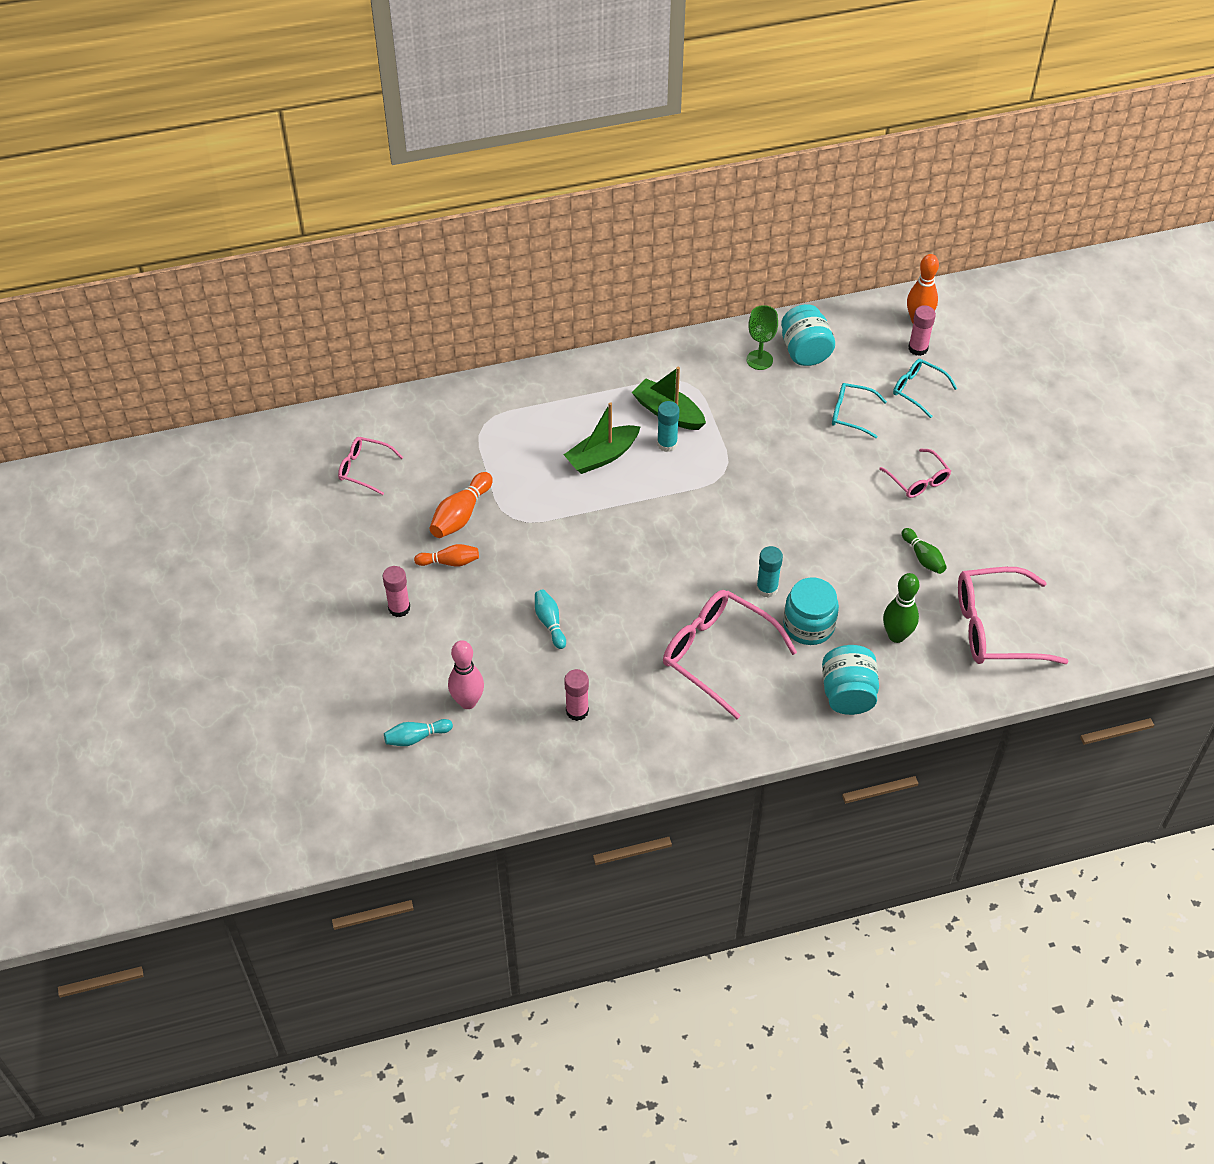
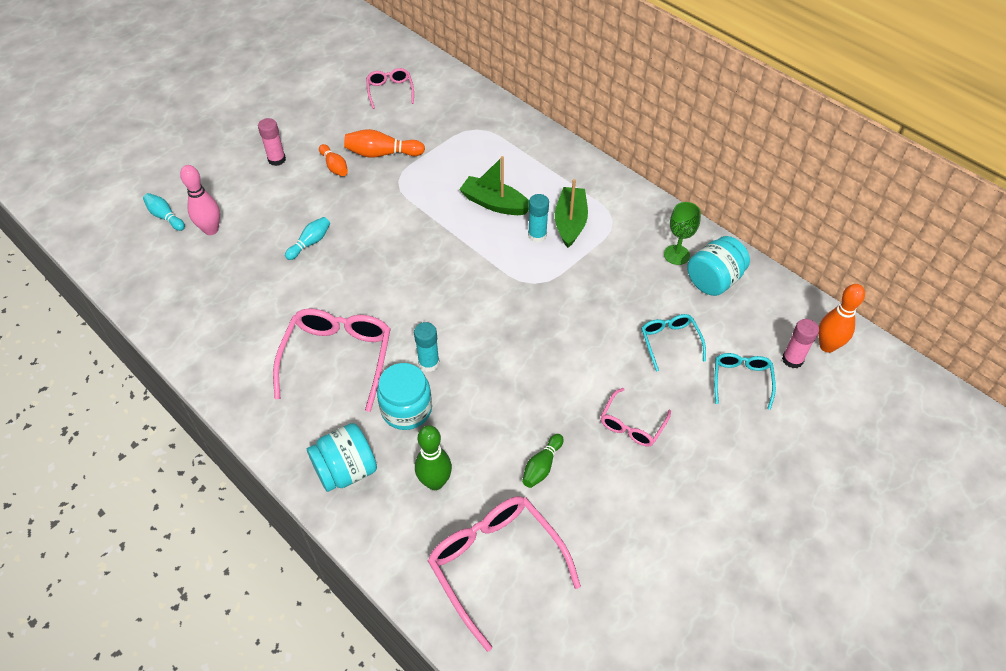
camera: 60 degrees right, 0 degrees up
(577, 711) = (233, 294): pink glue stick -> none

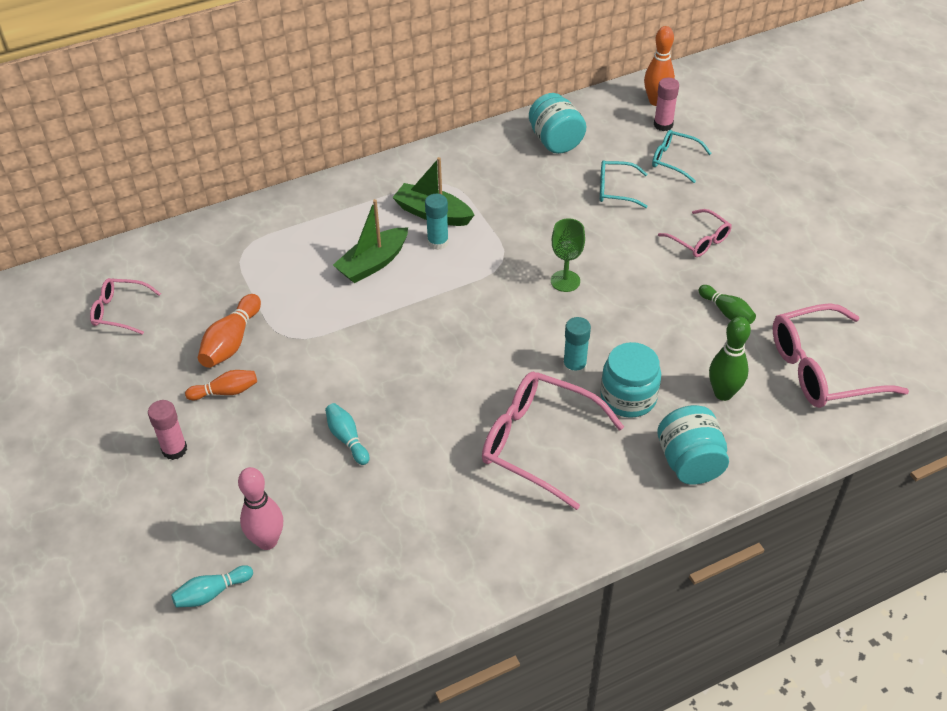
camera: 70 degrees left, 5 degrees down
(676, 255) = (513, 154): green goblet -> green goblet (565, 281)

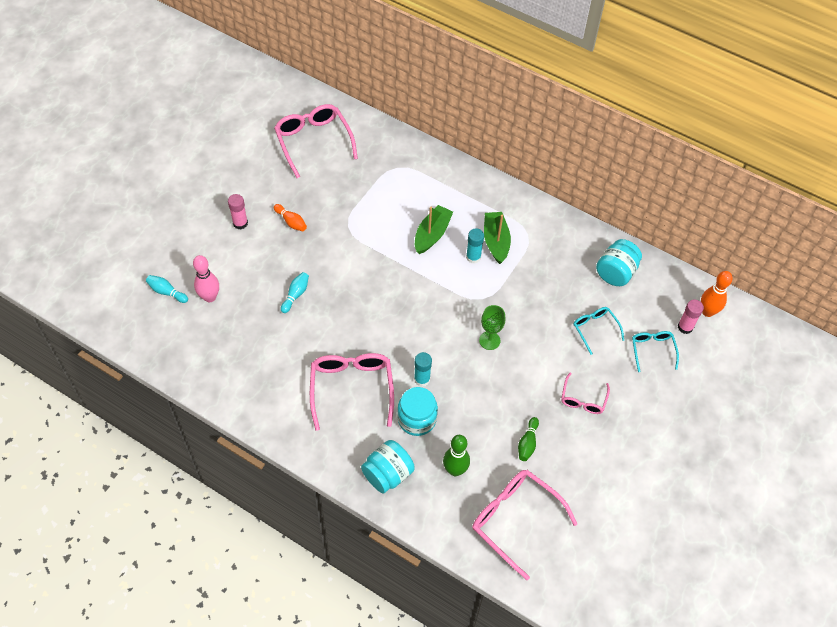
camera: 55 degrees right, 10 degrees up
(120, 311) = (313, 141): pink glasses -> pink glasses, size x1.82
(231, 342) = (326, 203): orange bowling pin -> none
(373, 263) = (432, 234): green boat -> green boat turned 105 degrees clockwise

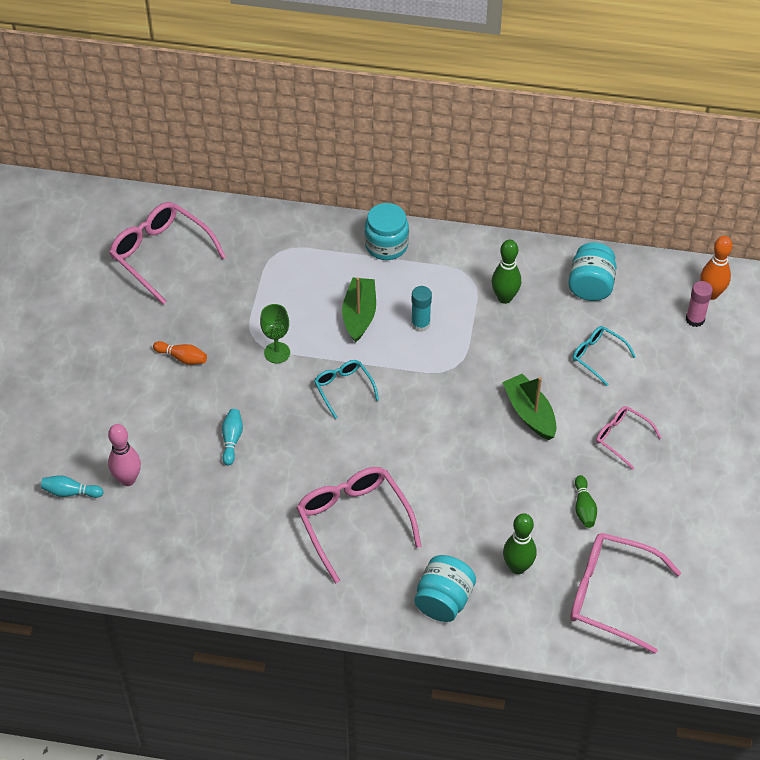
camera: 20 degrees left, 5 degrees down
(240, 223) = (120, 380): pink glue stick -> none
(417, 419) = (446, 528): turquoise jar -> turquoise jar (386, 245)
(422, 379) = (430, 481): turquoise glue stick -> none
(489, 340) = (485, 411): green goblet -> green goblet (277, 353)
(496, 241) = (438, 297): green boat -> green boat (530, 413)
(545, 259) = (504, 298): none -> green bowling pin
(583, 399) = (622, 438): pink glasses -> pink glasses turned 135 degrees clockwise
(652, 350) = (671, 357): turquoise glasses -> turquoise glasses (343, 388)

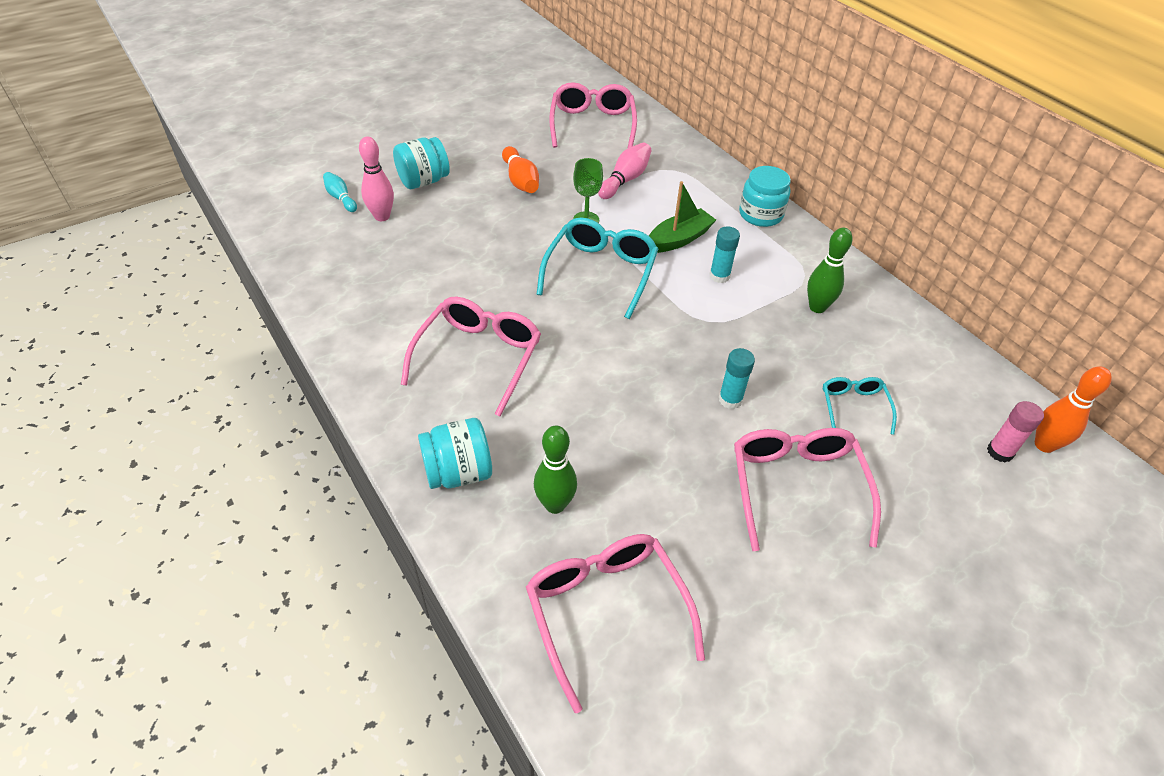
camera: 45 degrees right, 5 degrees down
(182, 358) = (520, 180): orange bowling pin -> orange bowling pin, size x1.51
(232, 440) = (478, 244): turquoise bowling pin -> none
(257, 291) = (625, 180): none -> pink bowling pin
(343, 388) = (601, 272): turquoise glasses -> turquoise glasses, size x1.82
(530, 413) = (730, 399): green boat -> turquoise glue stick
(584, 507) = (682, 512): green bowling pin -> none
(590, 286) = (913, 353): turquoise jar -> turquoise jar (423, 181)
(622, 438) = (796, 487): pink glasses -> pink glasses, size x1.82

